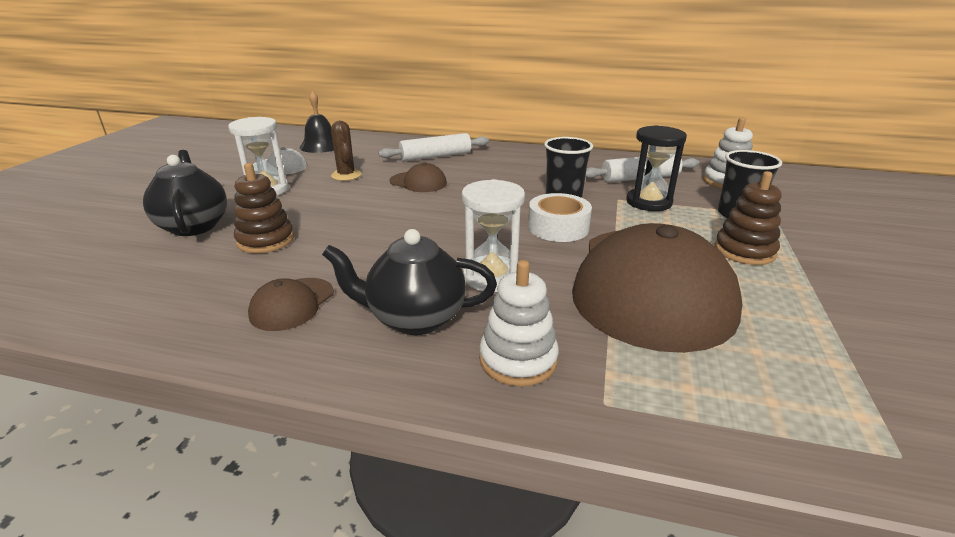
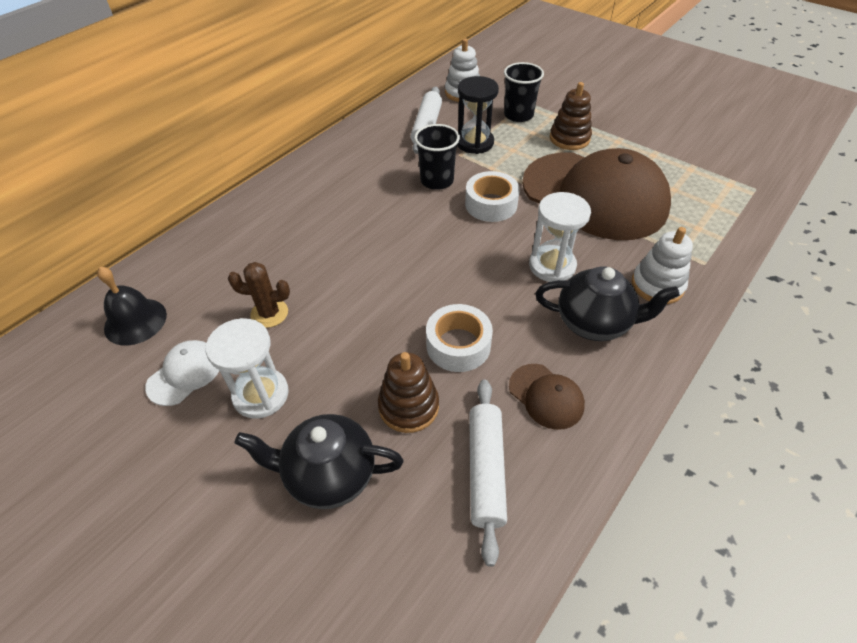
camera: 65 degrees left, 20 degrees up
(344, 248) = (458, 345): none -> white tape
(415, 318) = (594, 323): black teapot -> black teapot turned 105 degrees counterclockwise
(418, 182) = (336, 260): brown cap -> none
(435, 156) = (270, 228): white rolling pin -> white rolling pin (486, 470)

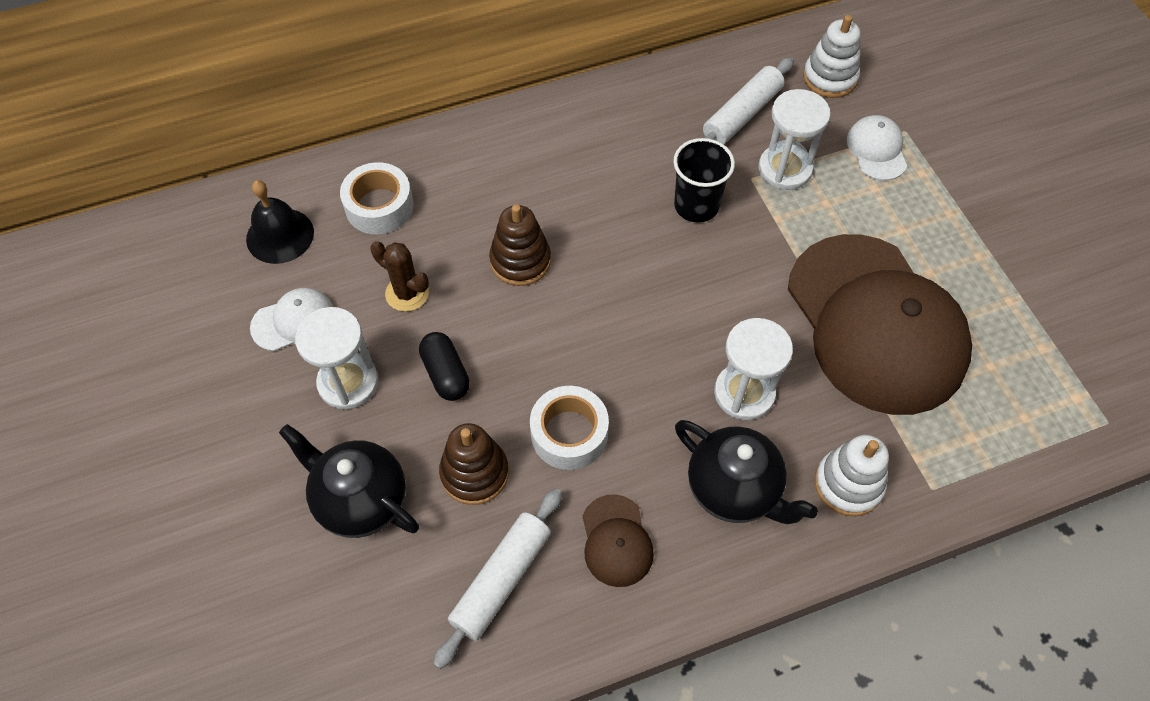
camera: 30 degrees right, 10 degrees up
(337, 351) = (446, 374): none -> black capsule
(474, 143) = (785, 169): black hourglass -> white hourglass
(491, 204) = (736, 272): white tape -> white tape (379, 206)
(518, 115) = (876, 150): black cup -> white cap
(569, 138) = (916, 220): brown stacking toy -> brown stacking toy (520, 261)

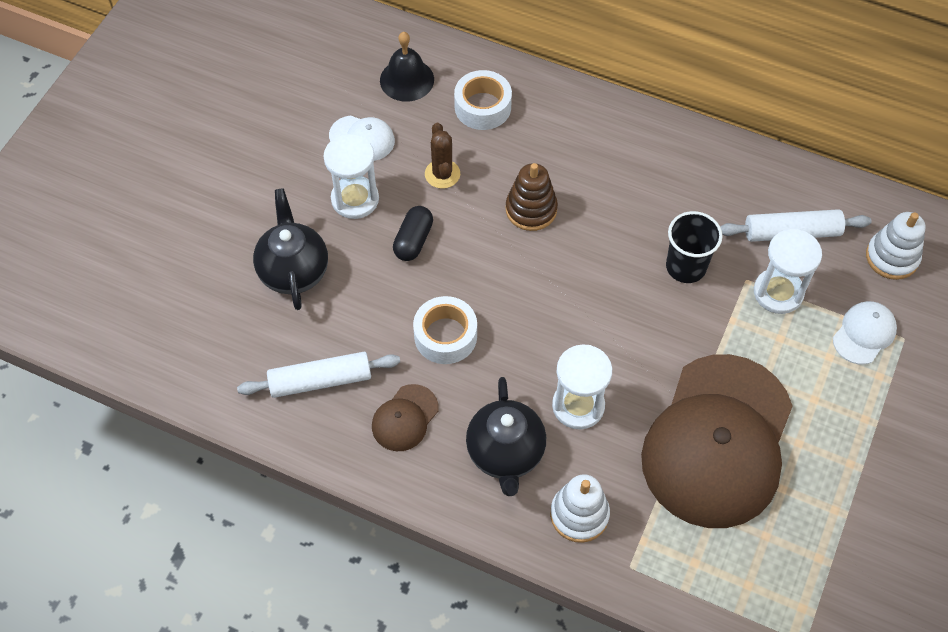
camera: 45 degrees right, 0 degrees up
(474, 473) = (369, 310): brown stacking toy -> none

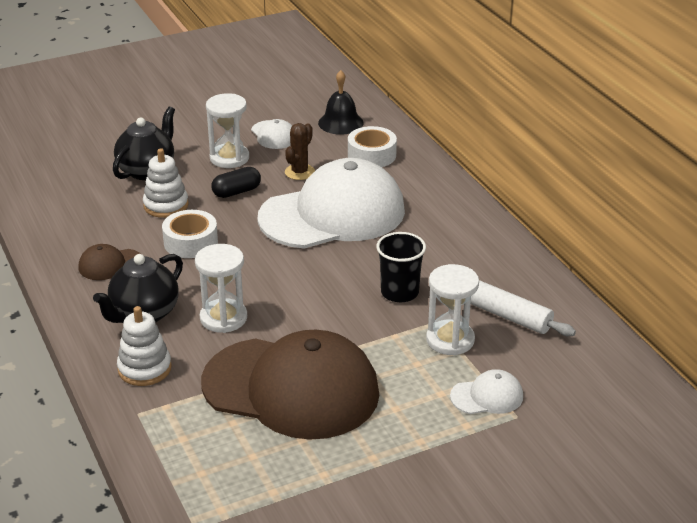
camera: 40 degrees right, 25 degrees down
(320, 381) = (89, 223): white rolling pin -> none
(531, 209) = (333, 214): brown stacking toy -> white cap
(717, 441) = (291, 388): brown cap -> brown cap turned 135 degrees counterclockwise
(892, 257) = (571, 369): white stacking toy -> white stacking toy (166, 205)

